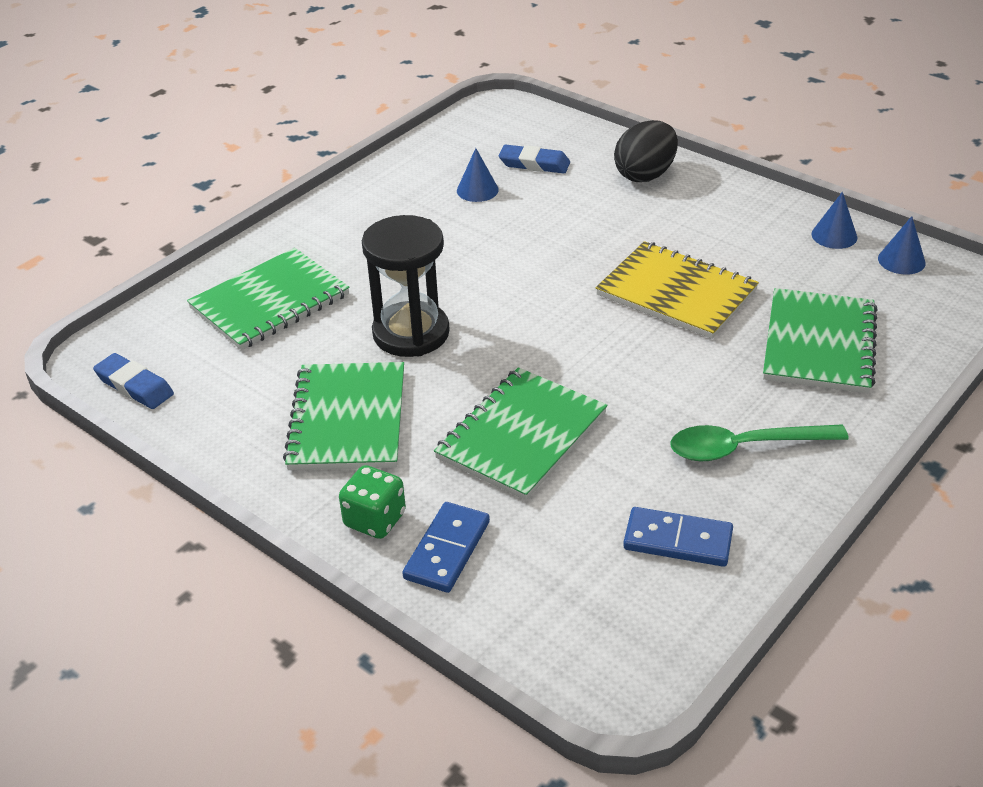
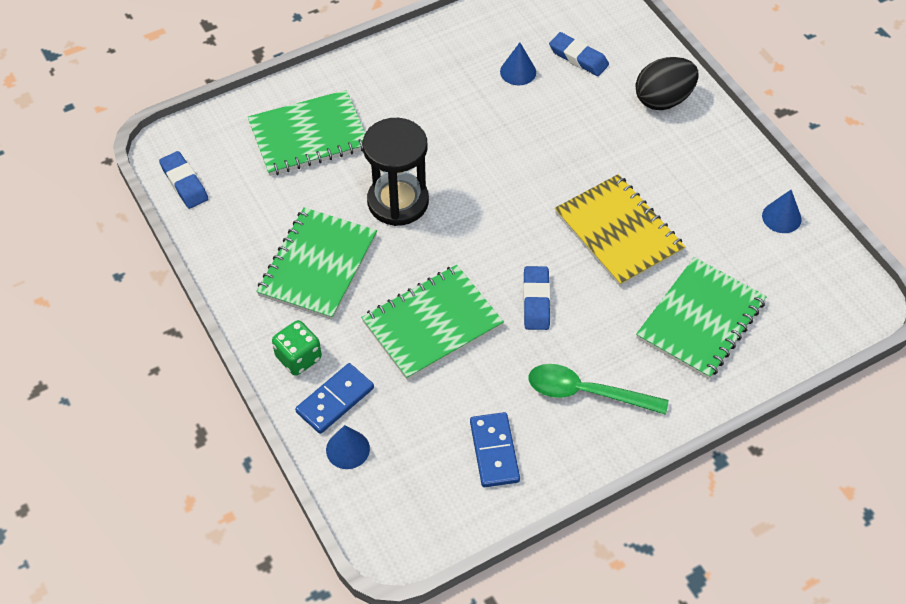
camera: 20 degrees right, 15 degrees up
(628, 379) = (536, 301): none -> blue eraser
(677, 540) = (494, 451): blue domino -> blue domino turned 45 degrees clockwise
(901, 260) = (820, 262): blue cone -> blue cone (347, 449)

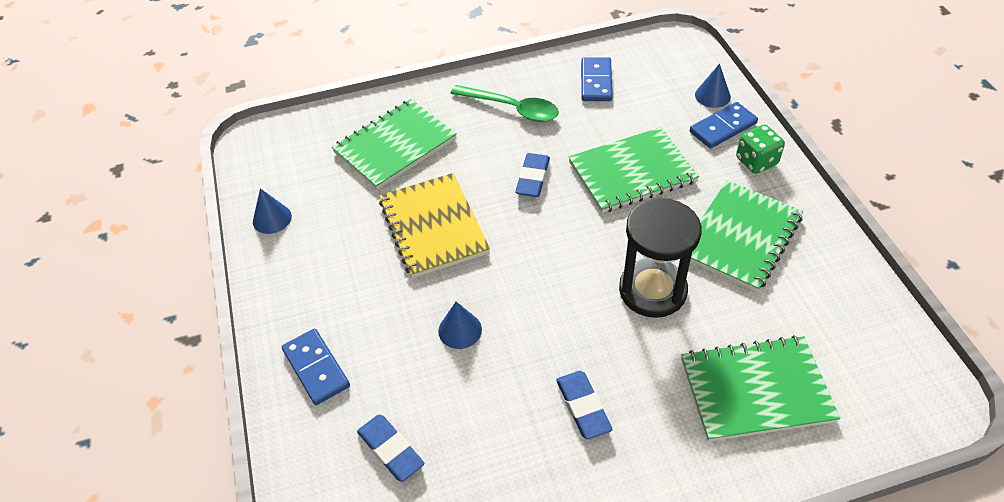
camera: 165 degrees left, 5 degrees down
(184, 183) = (904, 350): blue eraser -> blue eraser (583, 407)
(518, 71) = (476, 441): blue cone -> blue cone (460, 330)
(663, 99) = (316, 368): black egg -> blue domino

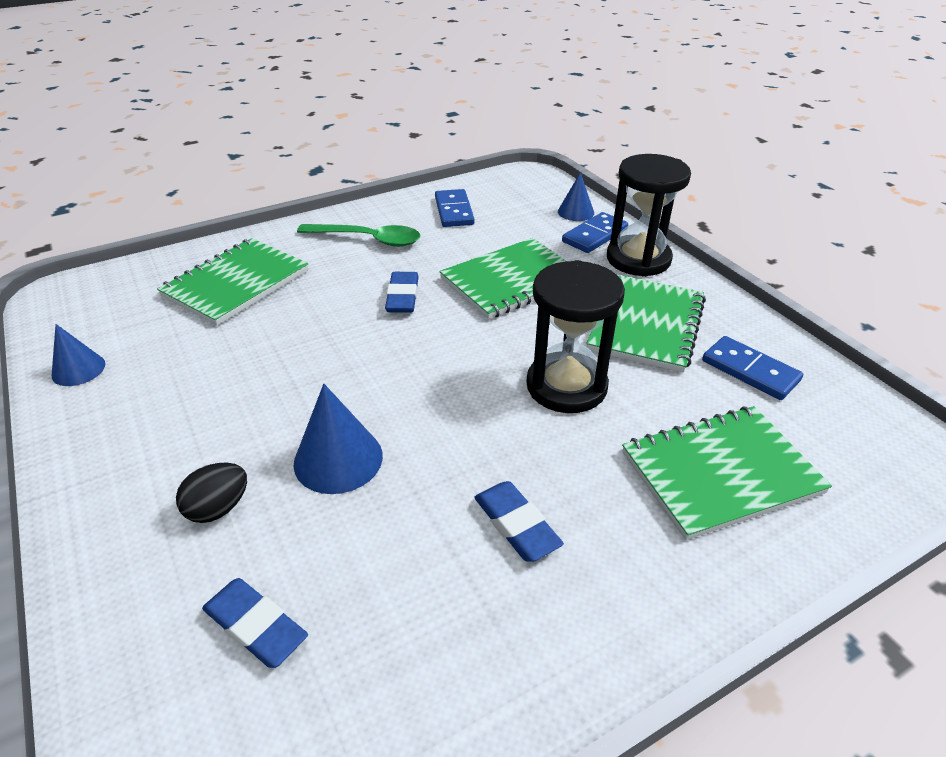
camera: 15 degrees left, 10 degrees down
(316, 368) = (138, 534): blue domino -> blue domino (750, 371)
(371, 357) = (218, 508): none -> black egg
(433, 227) = (291, 354): yellow notebook -> none
(460, 330) = (338, 459): blue cone -> blue cone, size x1.55
(756, 161) = (638, 259): green dice -> black hourglass

